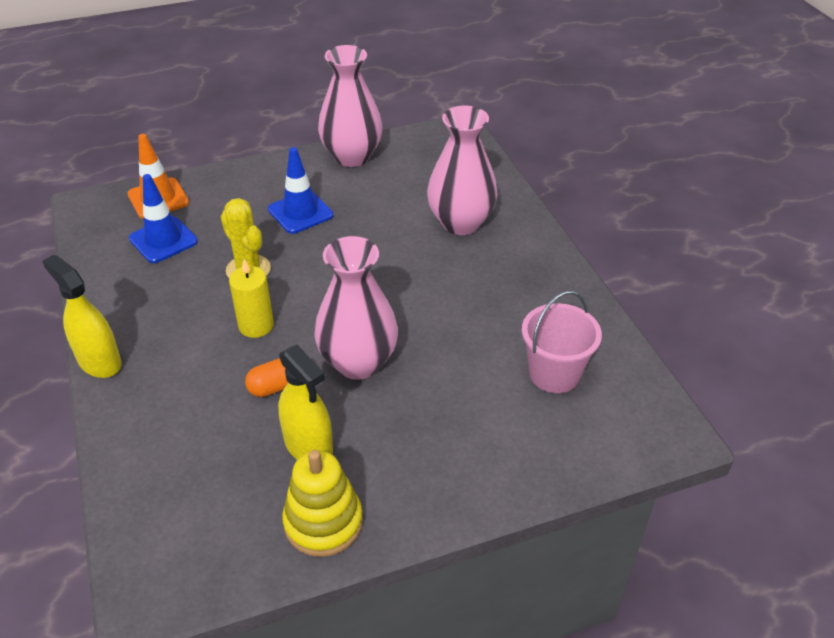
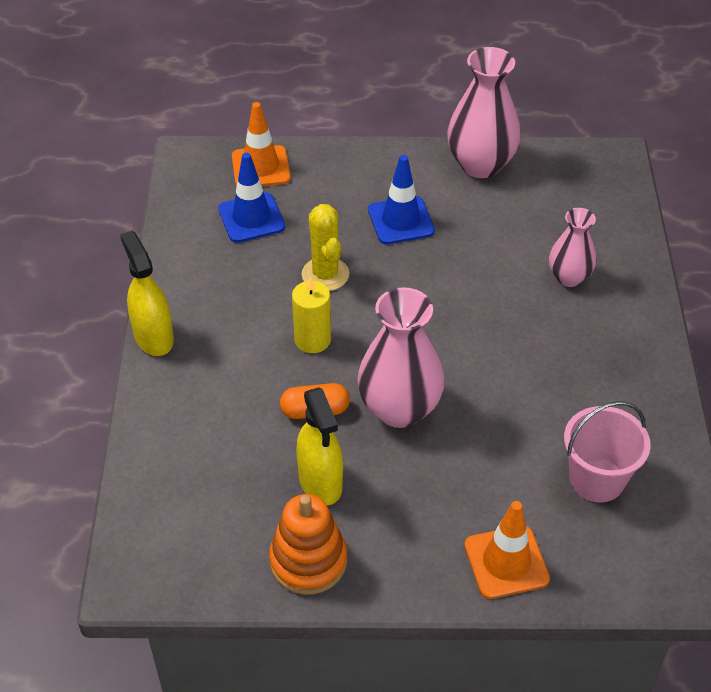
camera: 20 degrees right, 5 degrees up
(323, 522) = (308, 561): yellow stacking toy -> orange stacking toy
(460, 223) = (569, 277): pink vase -> pink vase, size x0.60
(508, 467) = (506, 562): none -> orange traffic cone

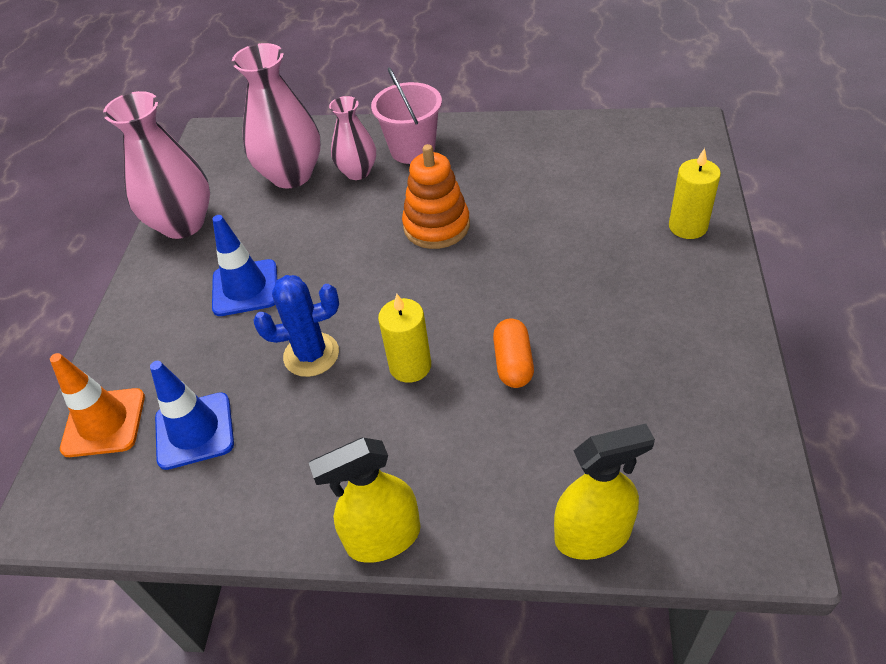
camera: 80 degrees left, 0 degrees up
(308, 561) = (712, 368): orange stacking toy -> orange stacking toy (436, 226)
(320, 482) = (610, 358): yellow spray bottle -> yellow spray bottle (593, 535)
(325, 274) = (311, 355): yellow cactus -> blue cactus
(399, 409) = (512, 294): pink vase -> pink vase (291, 175)
(506, 562) = (688, 226): orange traffic cone -> yellow candle
(597, 479) = (593, 169): pink bucket -> pink bucket (412, 149)

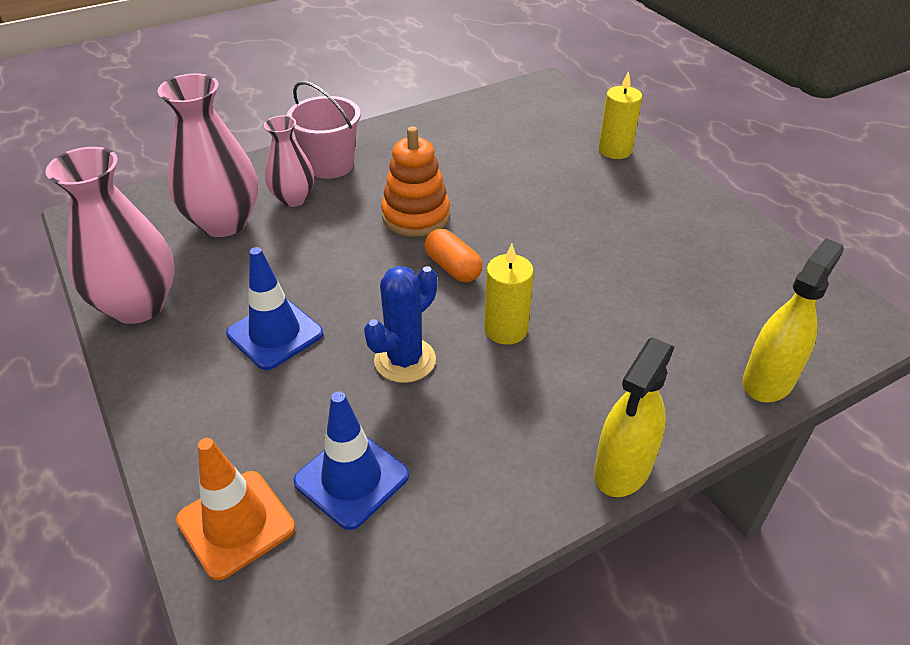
camera: 40 degrees left, 5 degrees down
(513, 363) = (587, 291): orange capsule -> orange capsule (453, 267)

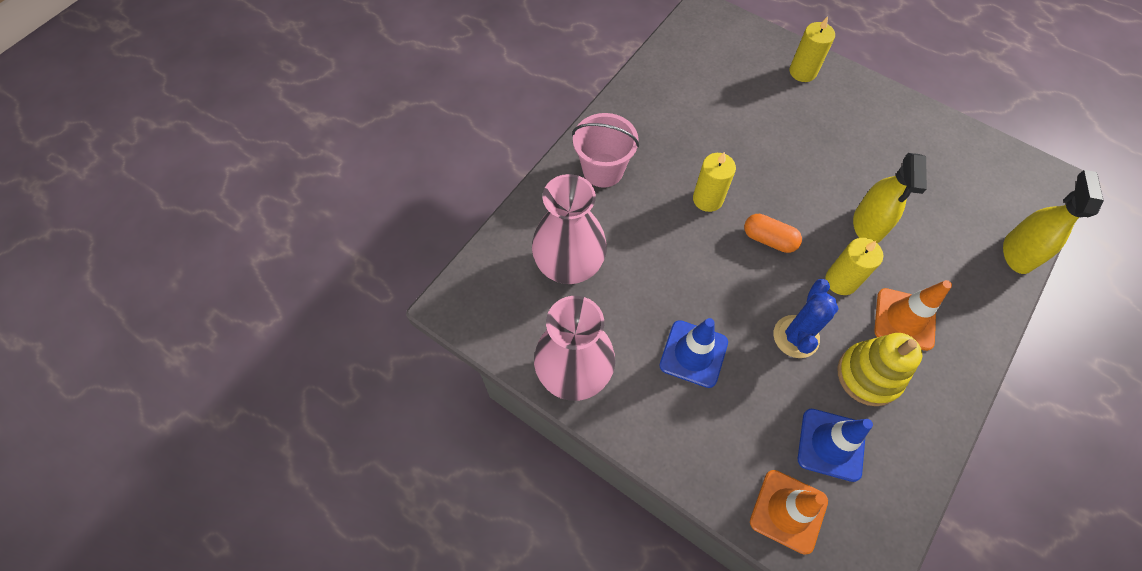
camera: 25 degrees left, 20 degrees up
(293, 199) = (603, 218): pink vase -> none
(416, 216) = (707, 199): orange stacking toy -> yellow candle
(461, 429) = (868, 375): none -> yellow stacking toy
(556, 392) = (904, 319): none -> orange traffic cone
(623, 468) = (977, 360): yellow spray bottle -> yellow spray bottle (868, 225)

